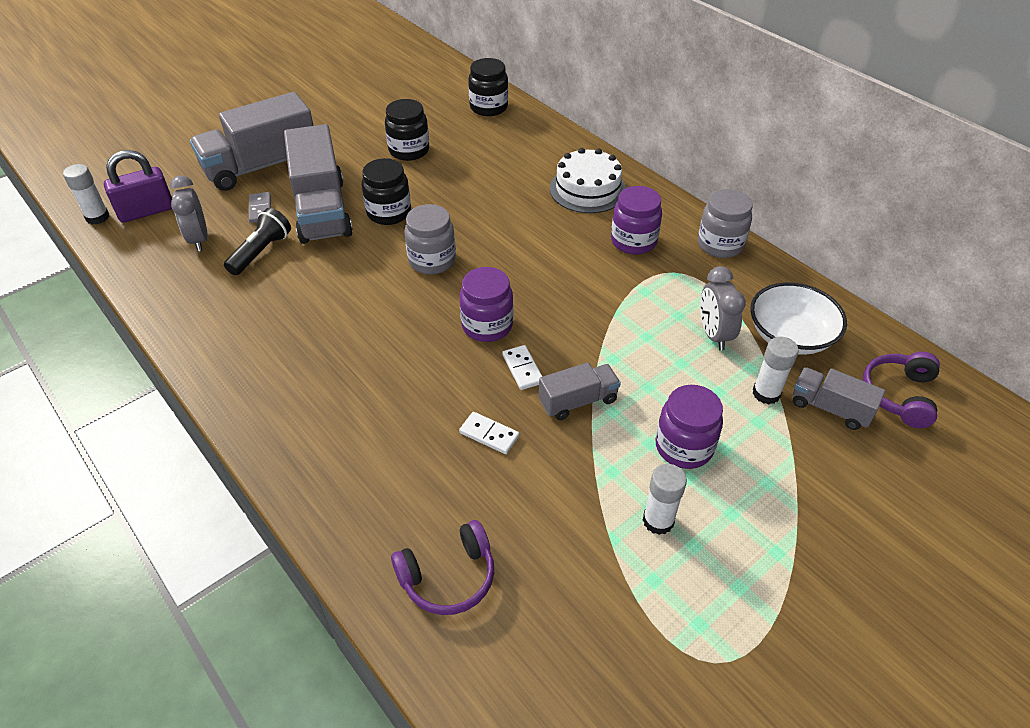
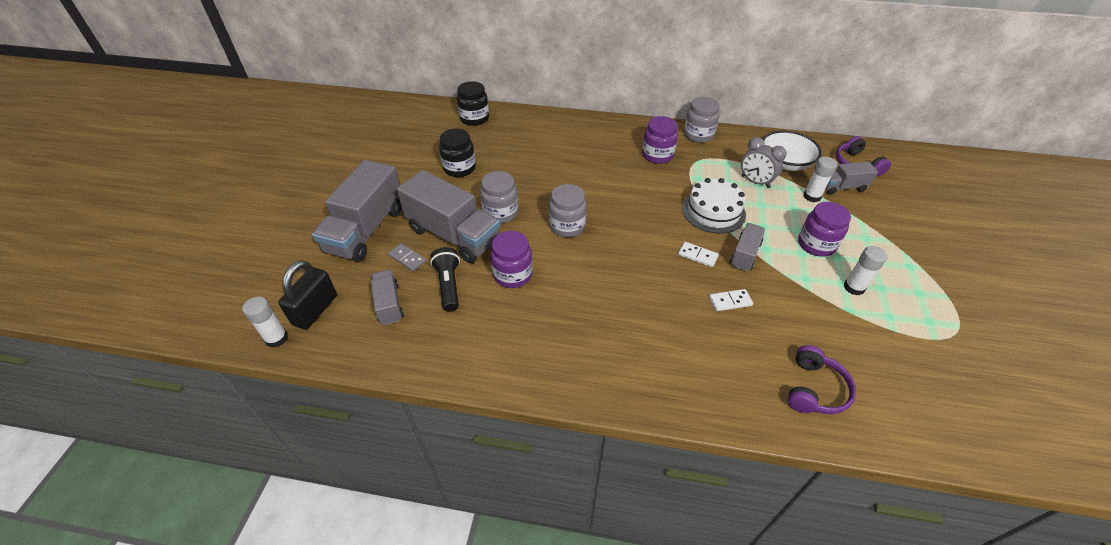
camera: 40 degrees left, 0 degrees up
(146, 211) = (315, 310): purple padlock -> black padlock
(199, 239) = (389, 304): grey clock -> grey truck
(389, 213) = (500, 213): black jar -> grey jar
(487, 325) = (648, 244): purple jar -> purple jar (513, 275)
(587, 189) = (596, 139): white cake -> white cake (713, 211)

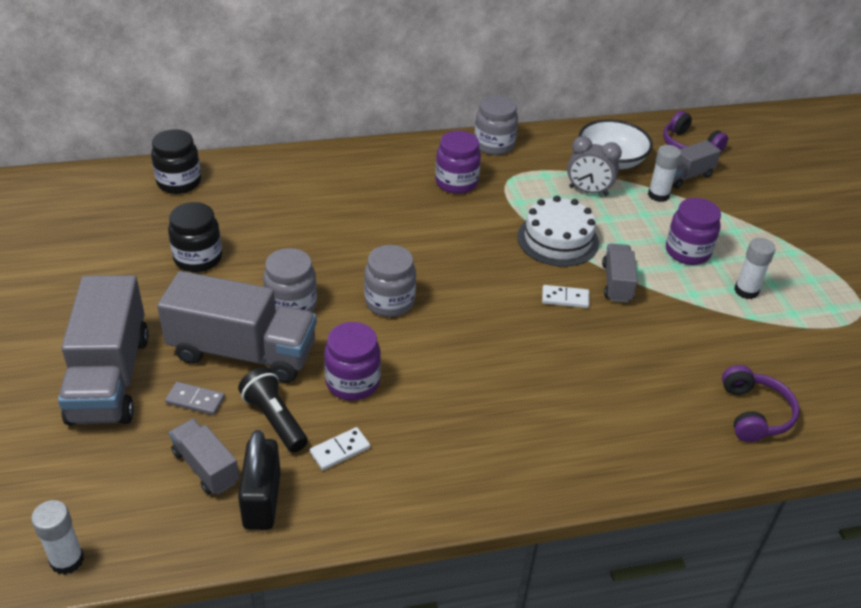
camera: 25 degrees left, 5 degrees down
(315, 310) = (101, 506): black padlock -> black padlock (262, 500)
(730, 301) = (626, 342): white domino -> white domino (340, 450)

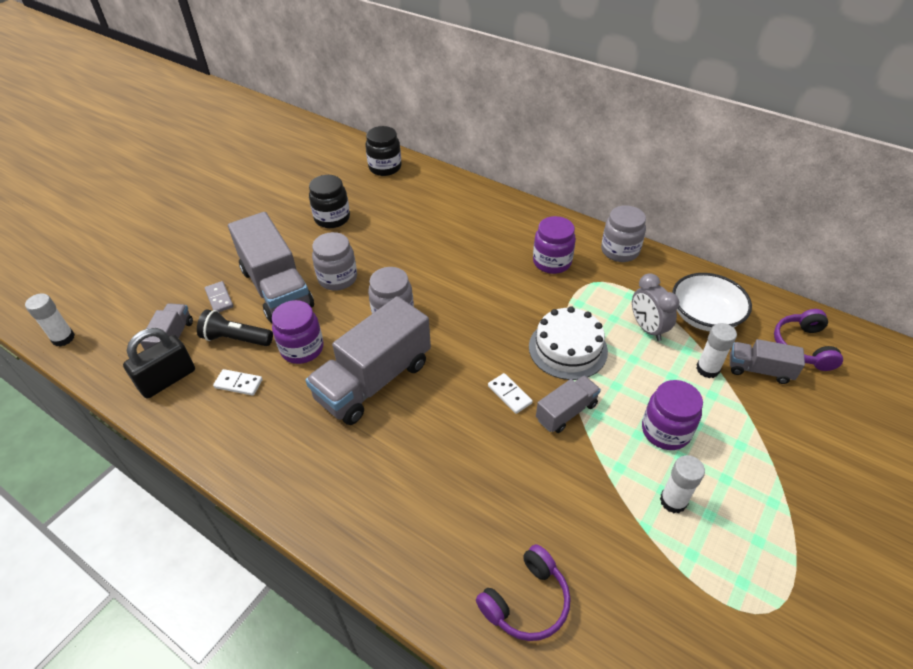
camera: 50 degrees right, 5 degrees up
(110, 378) = (204, 258): grey truck -> grey truck (374, 381)
(274, 419) = (236, 339): black flashlight -> black flashlight turned 90 degrees counterclockwise

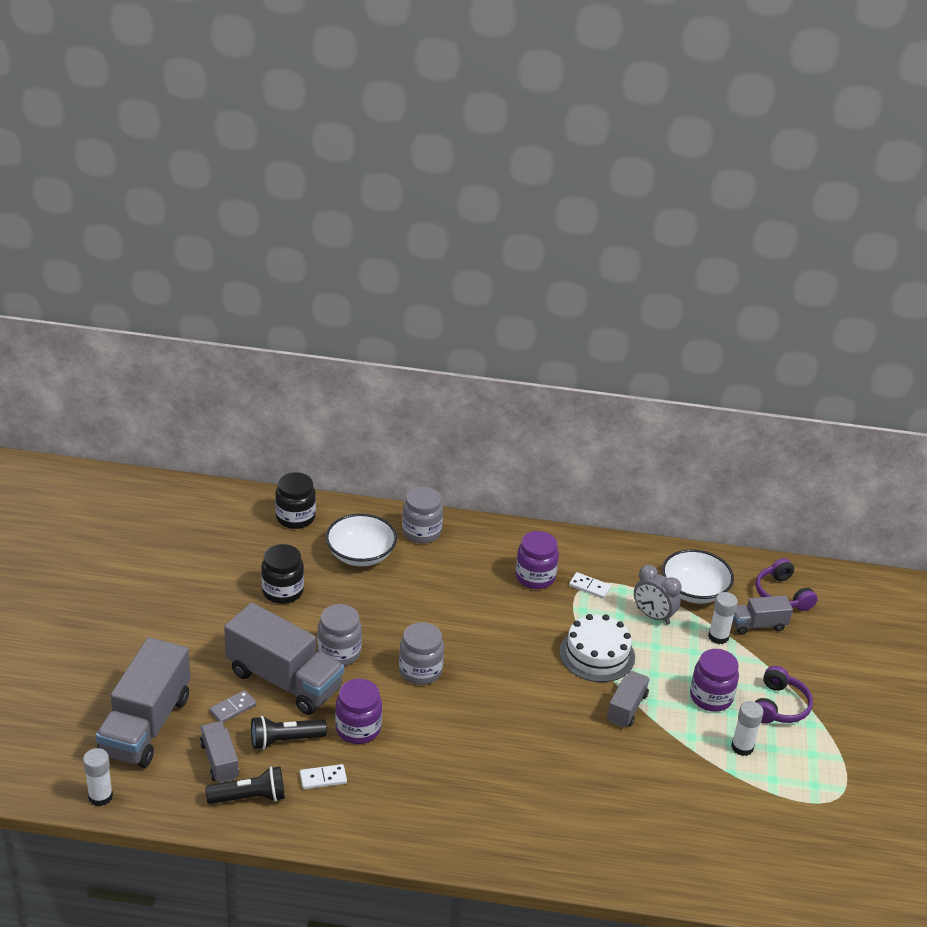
camera: 30 degrees left, 10 degrees down
(167, 379) = (249, 797): black padlock -> black flashlight
(219, 298) = (233, 708): grey domino -> grey domino turned 75 degrees counterclockwise
(374, 381) = (447, 735): grey truck -> grey truck (146, 725)
(414, 206) = (360, 554): none -> white bowl
(509, 394) = (572, 709): white domino -> white domino (589, 587)
(526, 601) = (676, 851): purple headphones -> purple headphones (779, 706)
(620, 251) = (590, 548): grey jar -> grey jar (421, 532)

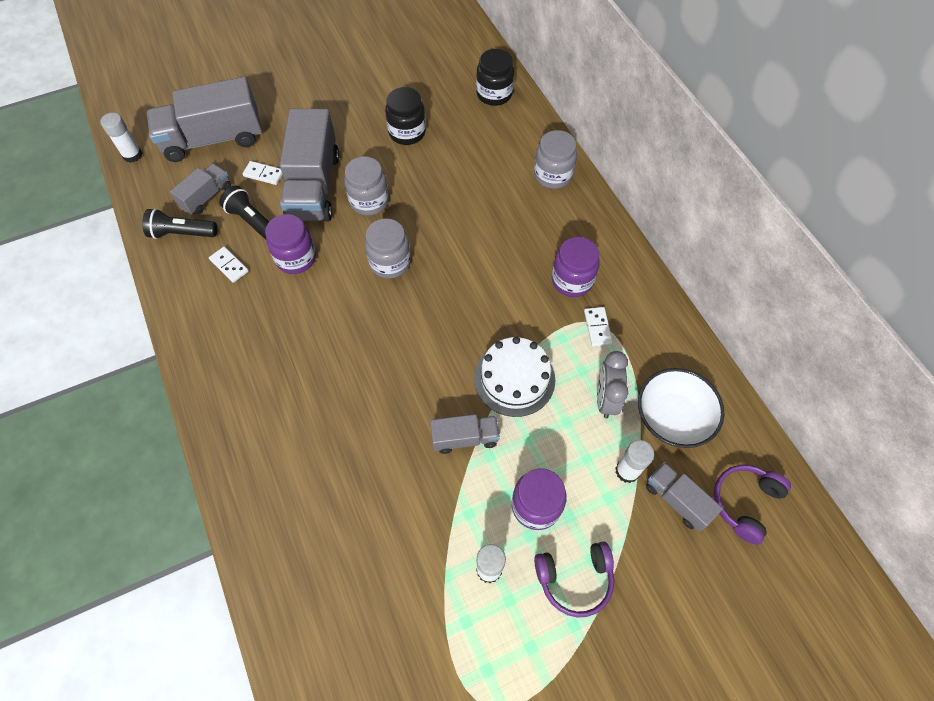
camera: 60 degrees right, 25 degrees up
(233, 708) = (263, 174): grey domino -> white domino
(249, 797) = (182, 233): black flashlight -> black flashlight turned 135 degrees clockwise
(360, 554) = (490, 153): white bowl -> none

